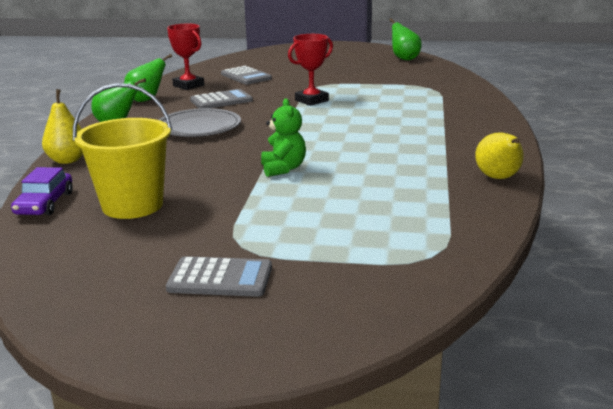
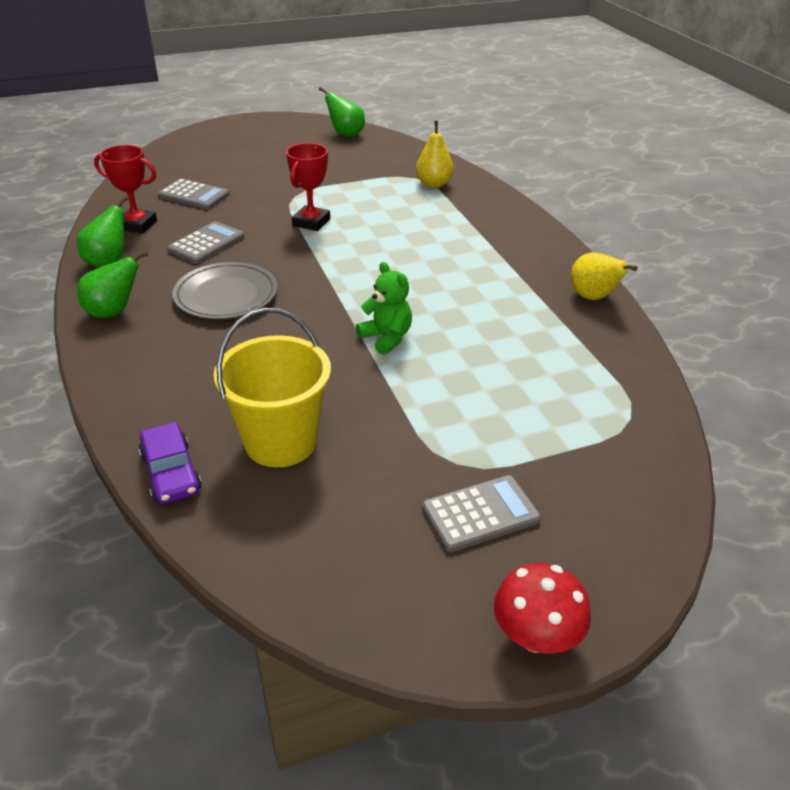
camera: 30 degrees left, 15 degrees up
(67, 160) = (119, 392): yellow pear -> yellow pear (434, 184)
(165, 358) = (536, 636): none -> red mushroom

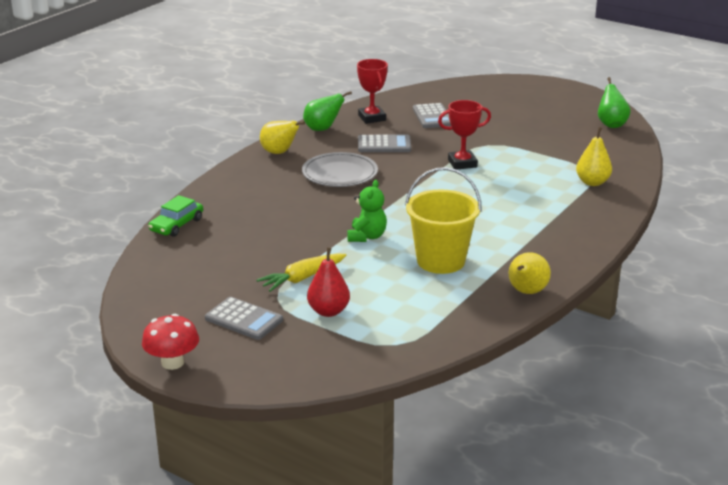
camera: 55 degrees right, 10 degrees down
(113, 312) = (279, 152): green pear -> yellow pear
(171, 472) = (176, 225): purple car -> green car
(280, 442) = (232, 242): yellow bucket -> yellow bucket (440, 261)
(428, 423) = (302, 278): none -> yellow carrot
(522, 435) = (328, 311): none -> red pear

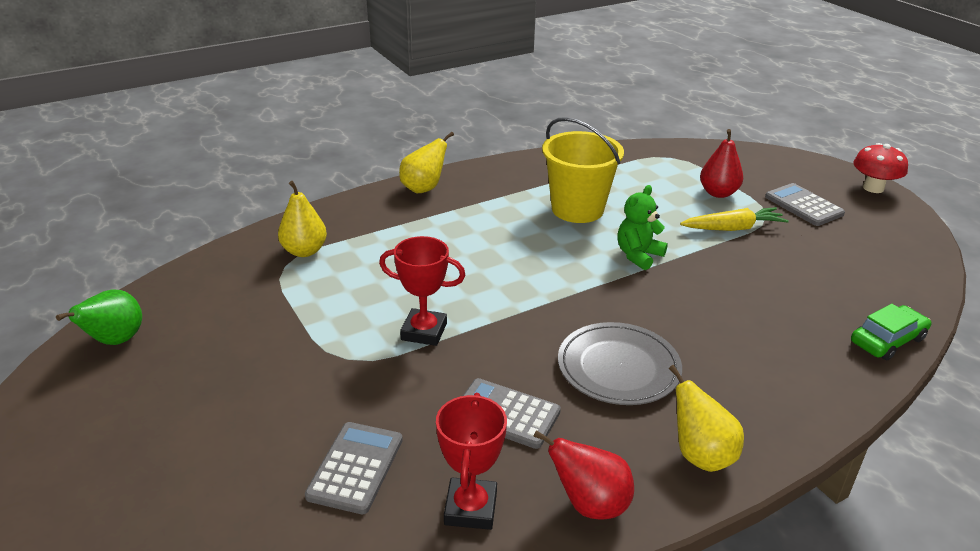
camera: 155 degrees left, 5 degrees up
(322, 129) = (589, 504): green pear -> red pear
(526, 292) = (524, 165): yellow pear -> yellow pear (423, 188)

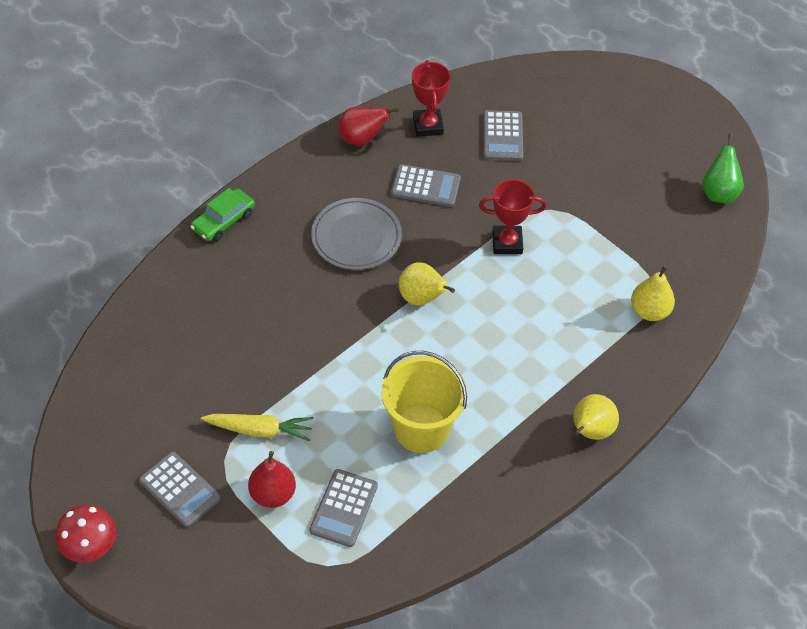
camera: 165 degrees right, 20 degrees up
(638, 255) = (352, 367): green teddy bear -> none
(655, 179) = (344, 508): none -> grey calculator
(700, 455) = (297, 180): yellow pear -> yellow pear (421, 298)
(733, 228) = (260, 430): yellow carrot -> yellow carrot turned 150 degrees counterclockwise
(887, 340) = (147, 303): green car -> green car (223, 220)

